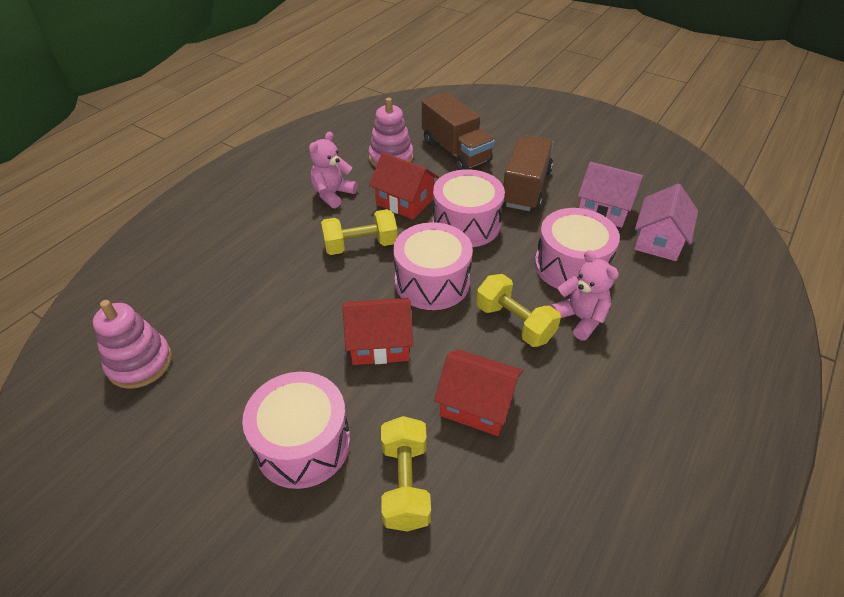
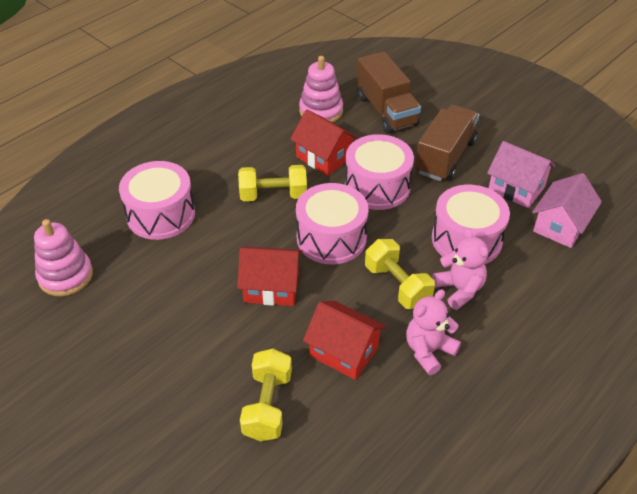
camera: 10 degrees right, 0 degrees up
(303, 443) = (189, 361): pink drum -> pink drum (161, 214)
(333, 194) = (258, 142): pink teddy bear -> pink teddy bear (428, 351)

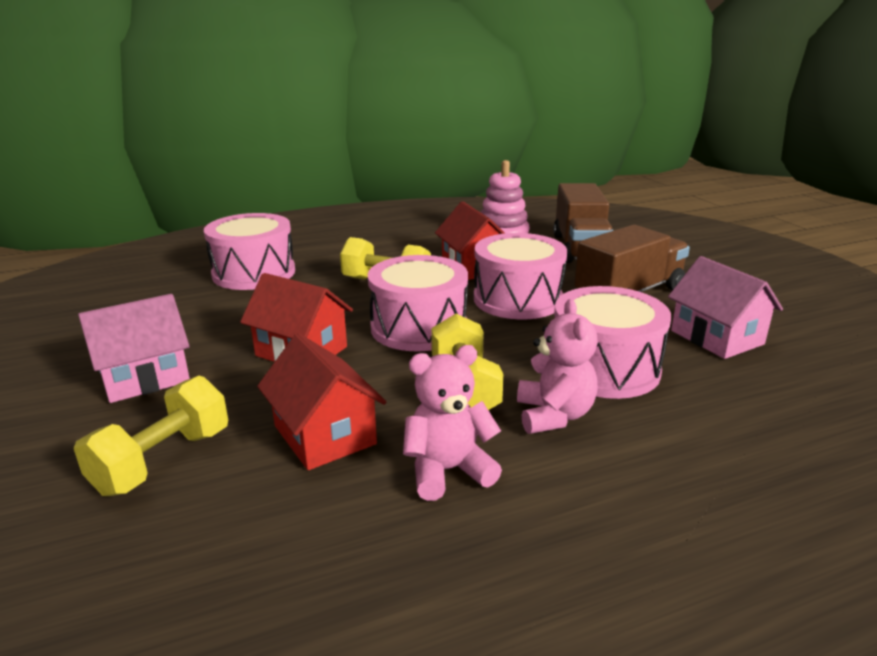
camera: 25 degrees right, 20 degrees down
(65, 276) = (109, 294): pink stacking toy -> none
(560, 226) = (771, 387): pink house -> pink house (145, 377)

